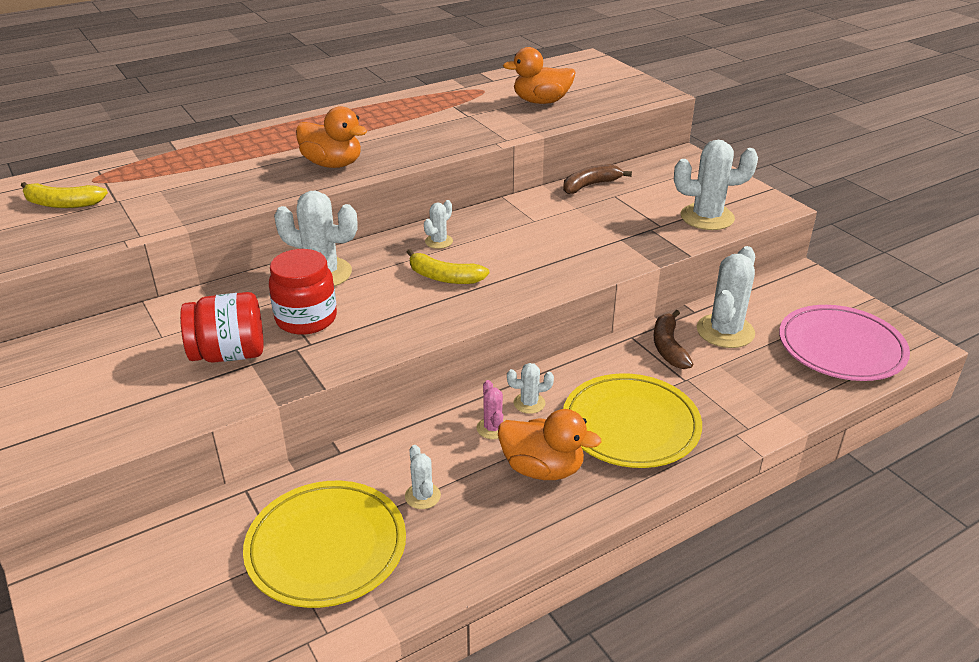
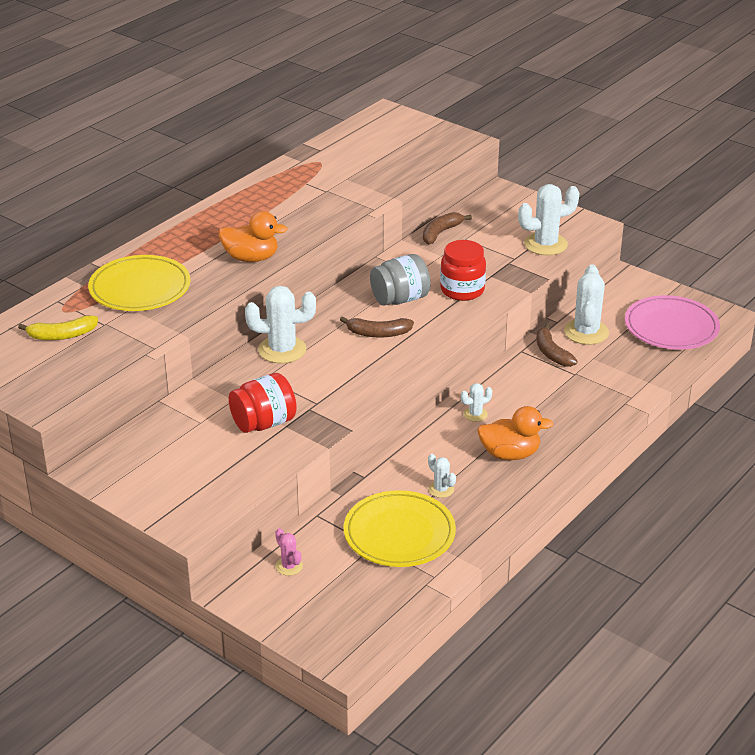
camera: 20 degrees left, 0 degrees up
(306, 319) = (299, 386): red jar -> red jar (462, 290)
(439, 241) = (353, 305): white cactus -> none
(444, 277) = (378, 333): yellow banana -> brown banana
(493, 428) = (460, 436): pink cactus -> pink cactus (289, 566)
(497, 245) = (400, 299): none -> grey jar
(541, 102) = (377, 166): orange duck -> none
(630, 425) = (553, 413): yellow plate -> yellow plate (140, 288)

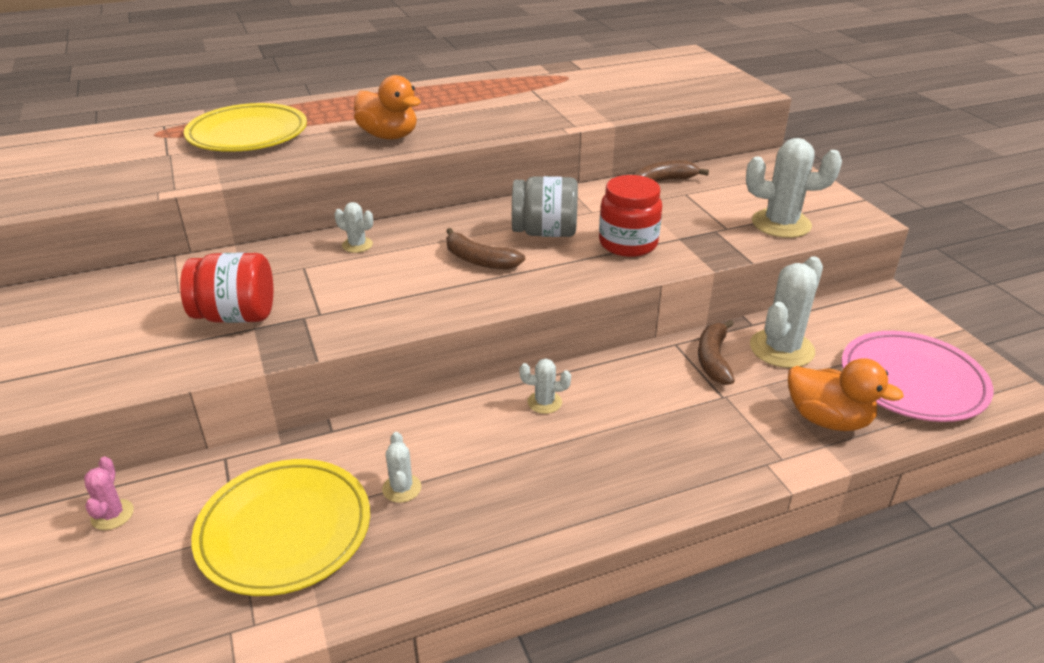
camera: 30 degrees right, 0 degrees up
(62, 335) = (116, 153): yellow banana -> none
(282, 350) = (357, 245): white cactus -> white cactus, size x0.50
(510, 454) = (538, 475): orange duck -> orange duck (828, 419)

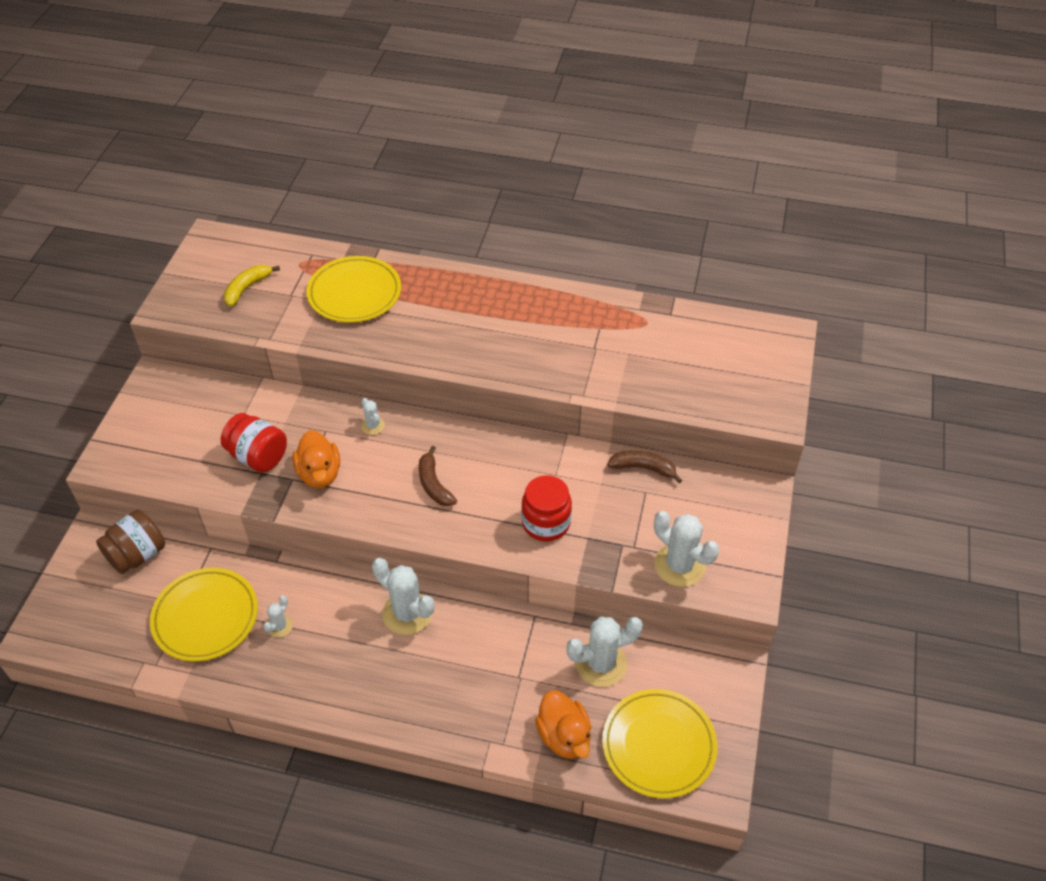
camera: 35 degrees right, 15 degrees up
(102, 164) = (247, 288): none -> yellow banana
(112, 515) = (137, 555): pink cactus -> brown jar
(389, 136) = (441, 342): orange duck -> orange duck (319, 473)
(544, 402) = (407, 613): white cactus -> white cactus, size x1.99
(545, 232) = (501, 479): grey jar -> none
(713, 359) = (545, 644): brown banana -> none
(912, 381) = (658, 745): pink plate -> yellow plate

